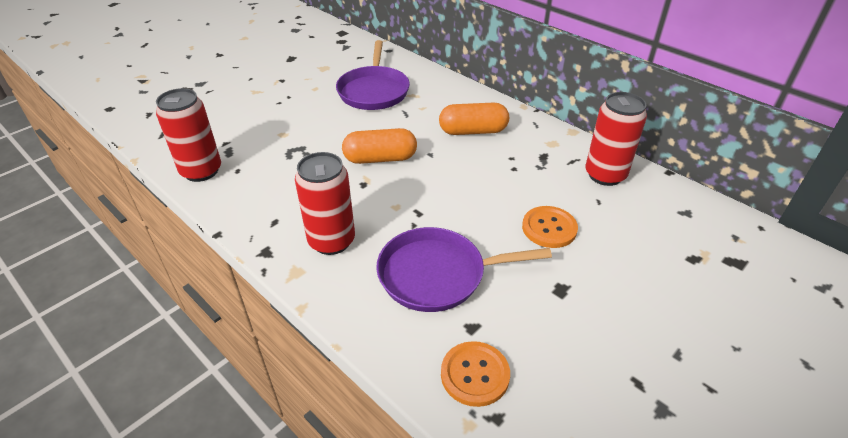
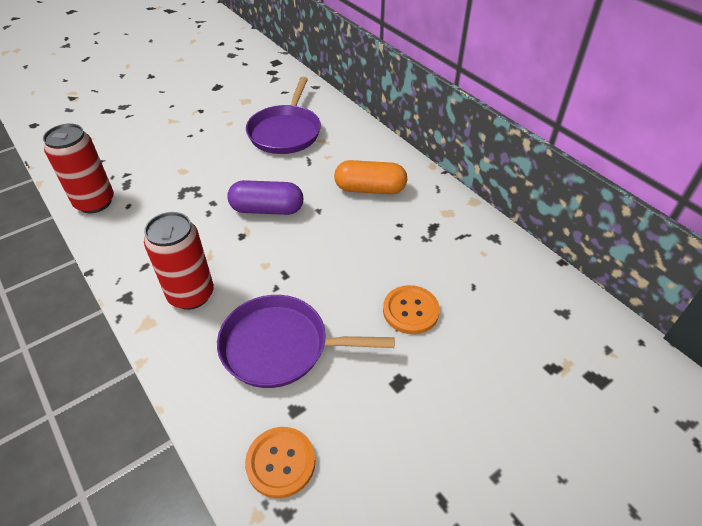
camera: 10 degrees right, 5 degrees up
(380, 158) = (267, 209): orange capsule -> purple capsule
(605, 175) = (491, 257): red can -> none

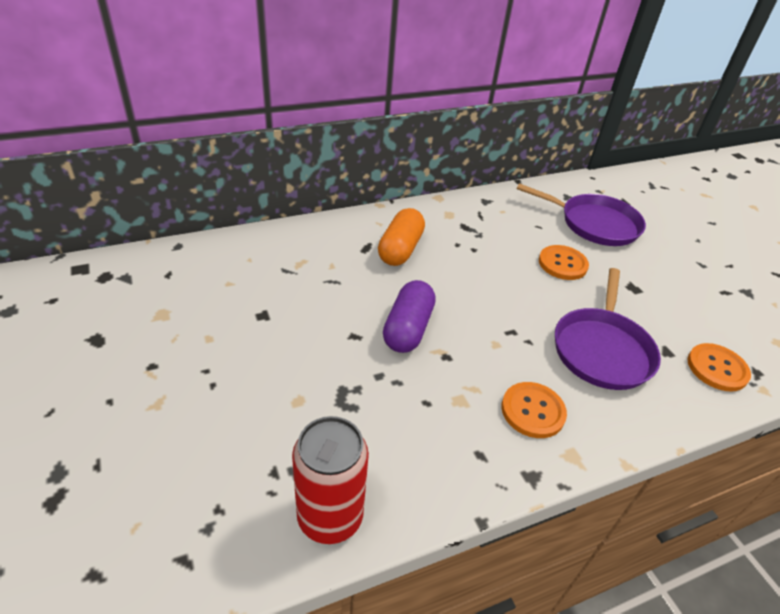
camera: 80 degrees left, 5 degrees down
(191, 294) = (533, 411): red can -> orange button
(285, 132) = (264, 289): purple pan -> purple pan (595, 224)

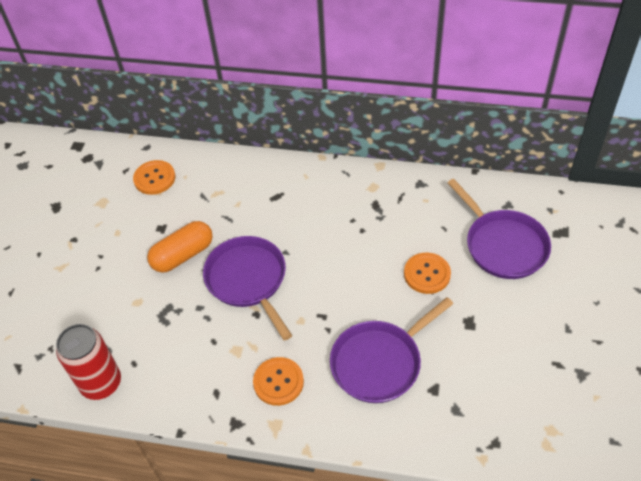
camera: 40 degrees right, 10 degrees up
(400, 249) = (301, 208): orange capsule -> orange capsule (183, 255)
(408, 328) = (248, 280): purple capsule -> purple pan
(717, 368) = (461, 423): orange button -> orange button (154, 178)

